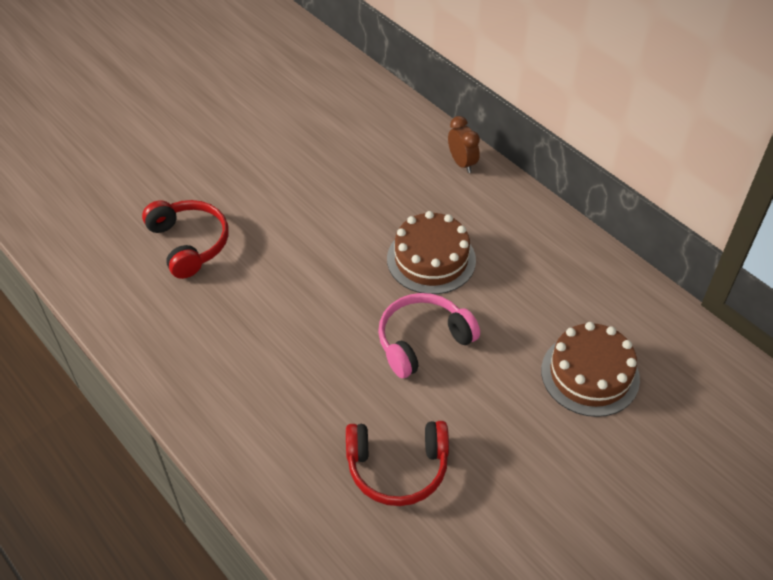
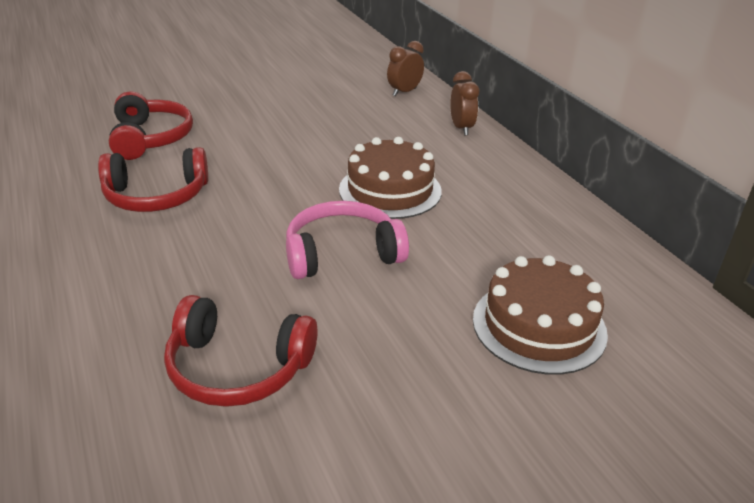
camera: 15 degrees right, 15 degrees down
(239, 315) = (156, 196): none -> red headphones
(391, 121) = (404, 92): none -> brown clock

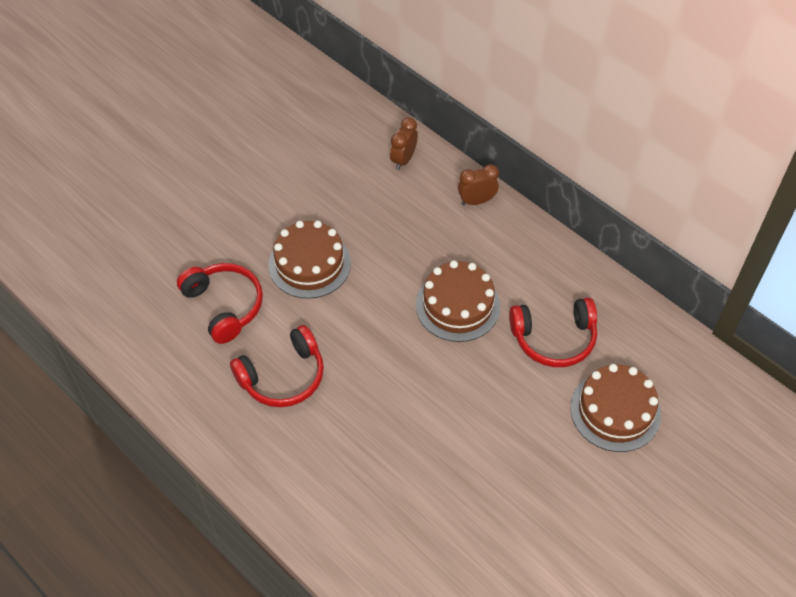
camera: 20 degrees left, 20 degrees up
(237, 368) = (449, 516): red headphones -> red headphones (554, 339)
(258, 131) = (309, 264): none -> brown cake
(342, 253) = (458, 389): pink headphones -> none
(461, 128) = (476, 201): brown clock -> brown clock turned 75 degrees counterclockwise

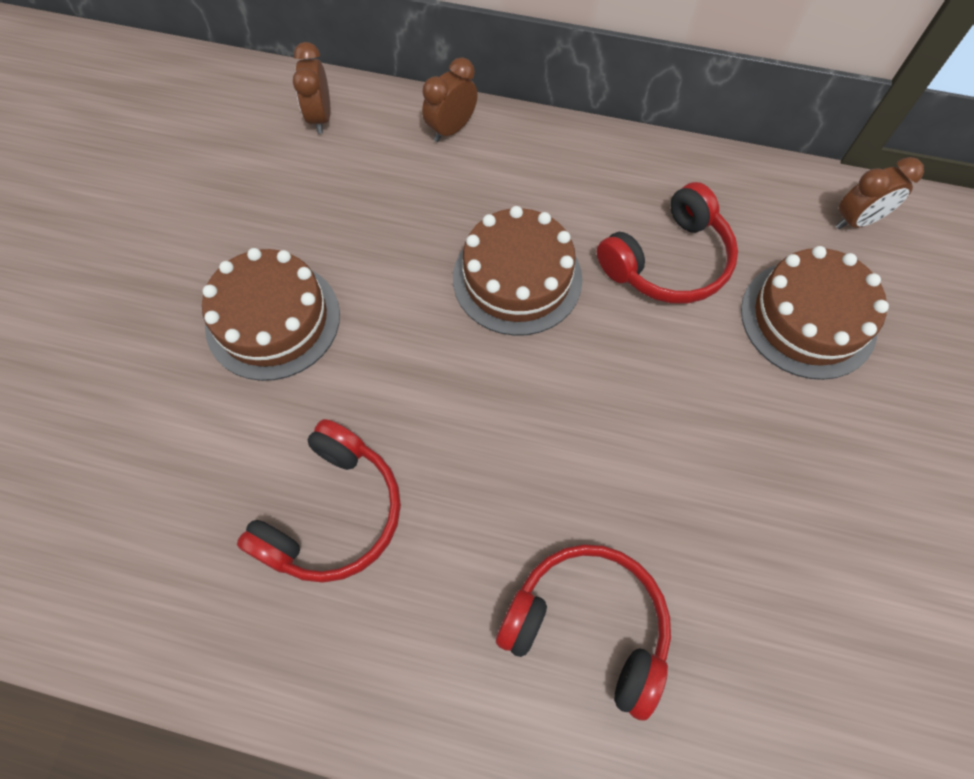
camera: 30 degrees left, 10 degrees up
(224, 306) = (176, 448): red headphones -> red headphones (587, 625)
(693, 372) = (856, 221): none -> brown clock

